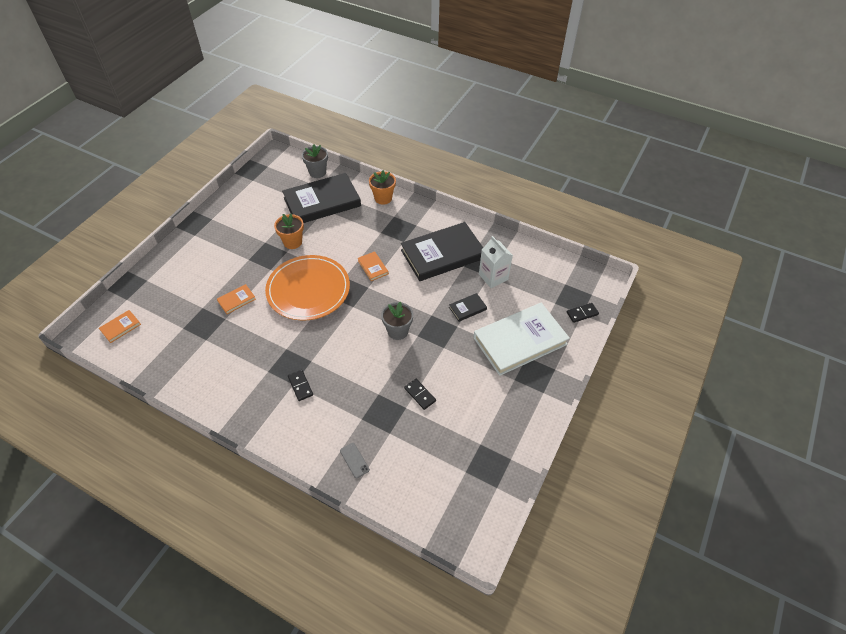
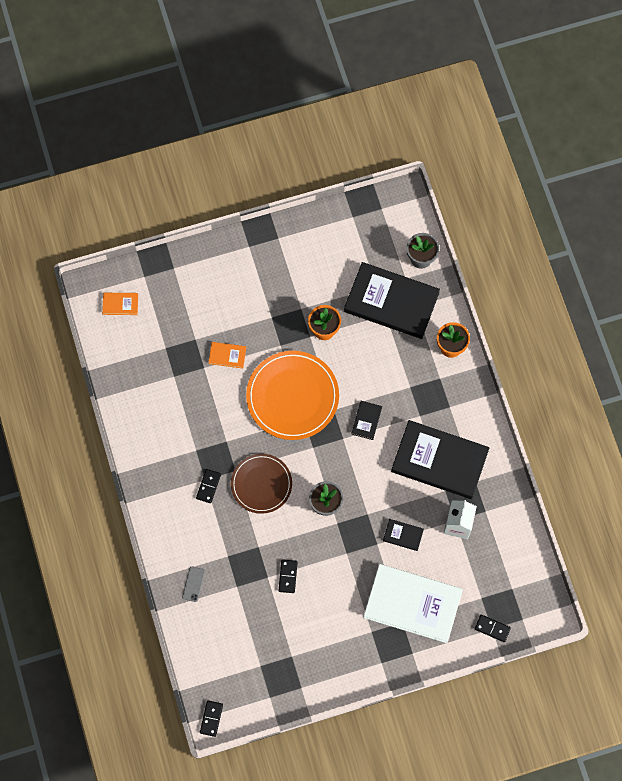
camera: 45 degrees right, 20 degrees up
(339, 354) = (261, 484): none -> brown plate
(373, 267) = (366, 421): orange book -> black book
(471, 547) = (211, 718): none -> black domino

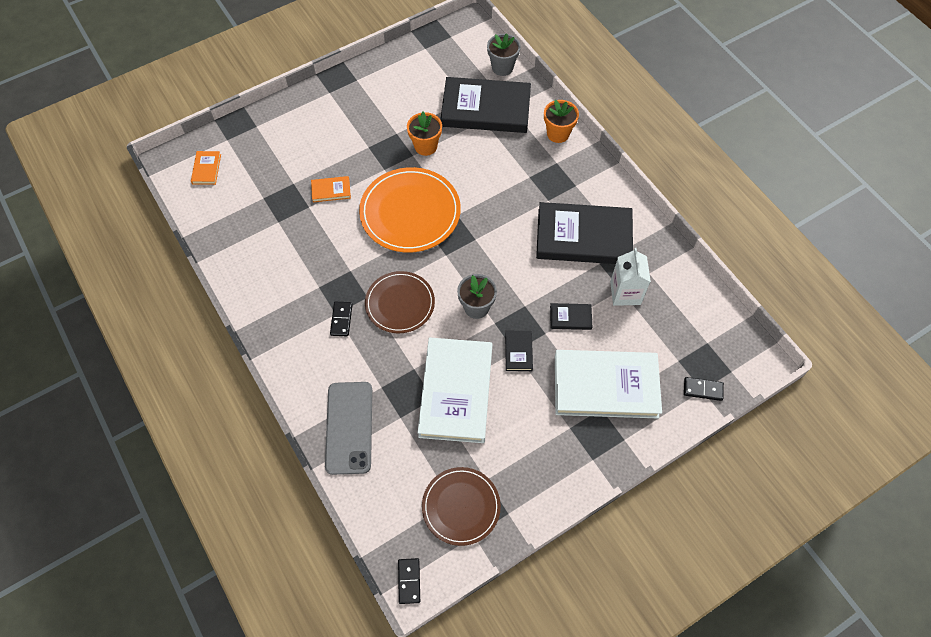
camera: 15 degrees left, 10 degrees down
(120, 304) = (206, 169): orange book -> orange book turned 75 degrees counterclockwise
(193, 584) = (349, 427): grey phone -> grey phone, size x2.32
(266, 672) = (461, 506): none -> brown plate
(288, 576) = (456, 392): black domino -> white book
(366, 421) = (495, 217): black book -> black book (518, 352)

